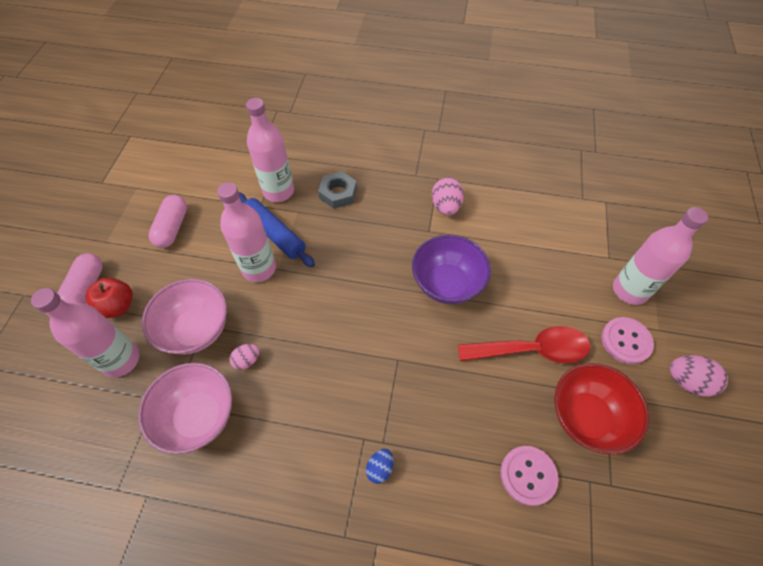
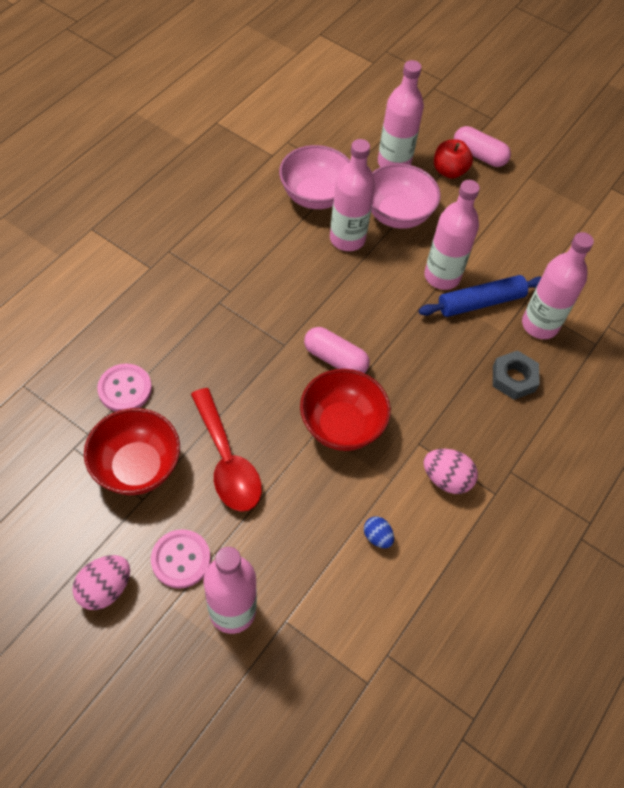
camera: 110 degrees right, 0 degrees up
(172, 228) = (525, 226): pink capsule -> pink capsule (335, 359)
(247, 360) = (347, 239): pink egg -> pink bottle
(380, 468) = (200, 291): blue egg -> blue egg (377, 537)
(447, 284) = (341, 426): purple bowl -> red bowl
(531, 350) = (227, 460): red spoon -> red spoon turned 45 degrees counterclockwise

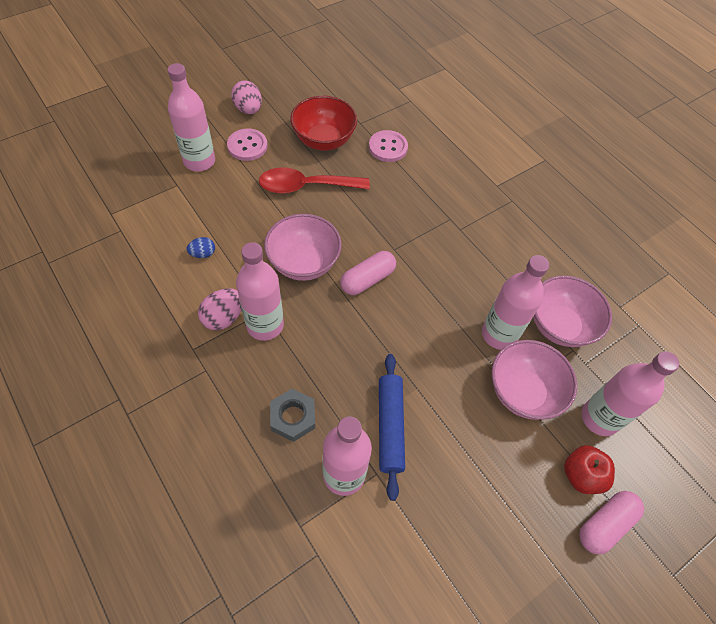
camera: 110 degrees right, 0 degrees up
(341, 426) = (304, 263): red bowl -> pink bowl
(442, 276) = (432, 403): pink bottle -> pink bottle (265, 325)

